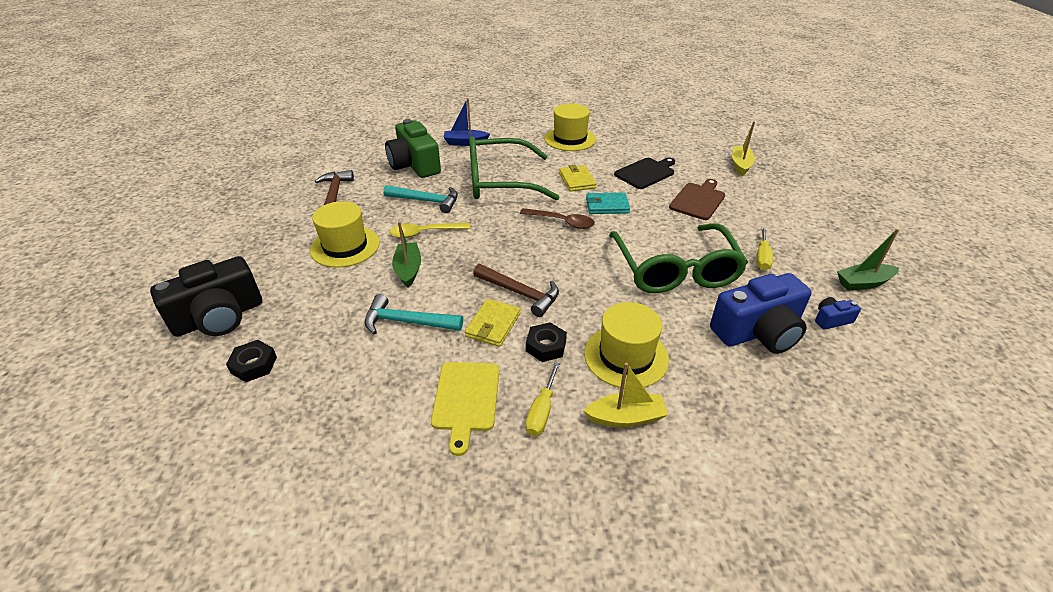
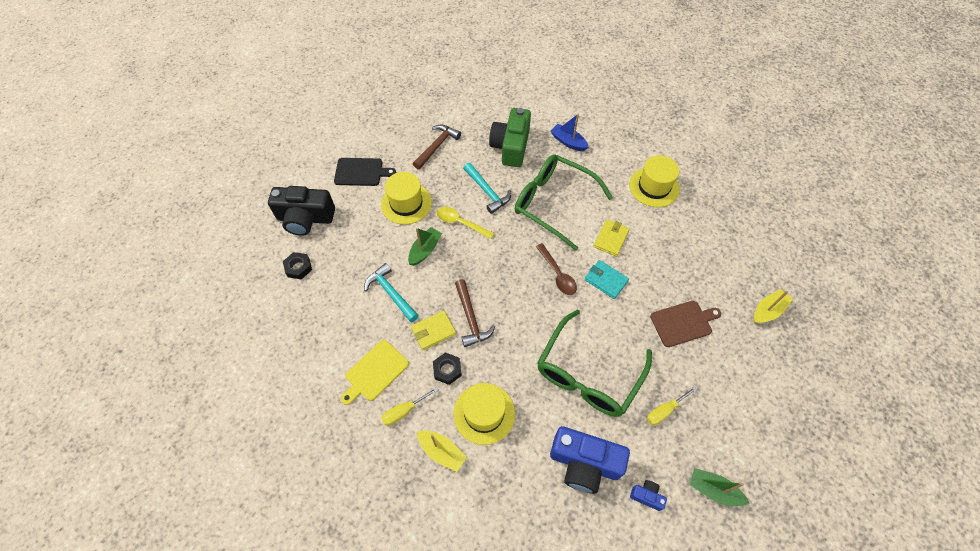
camera: 40 degrees right, 20 degrees up
(646, 173) = (674, 266): black cutting board -> black cutting board (361, 172)

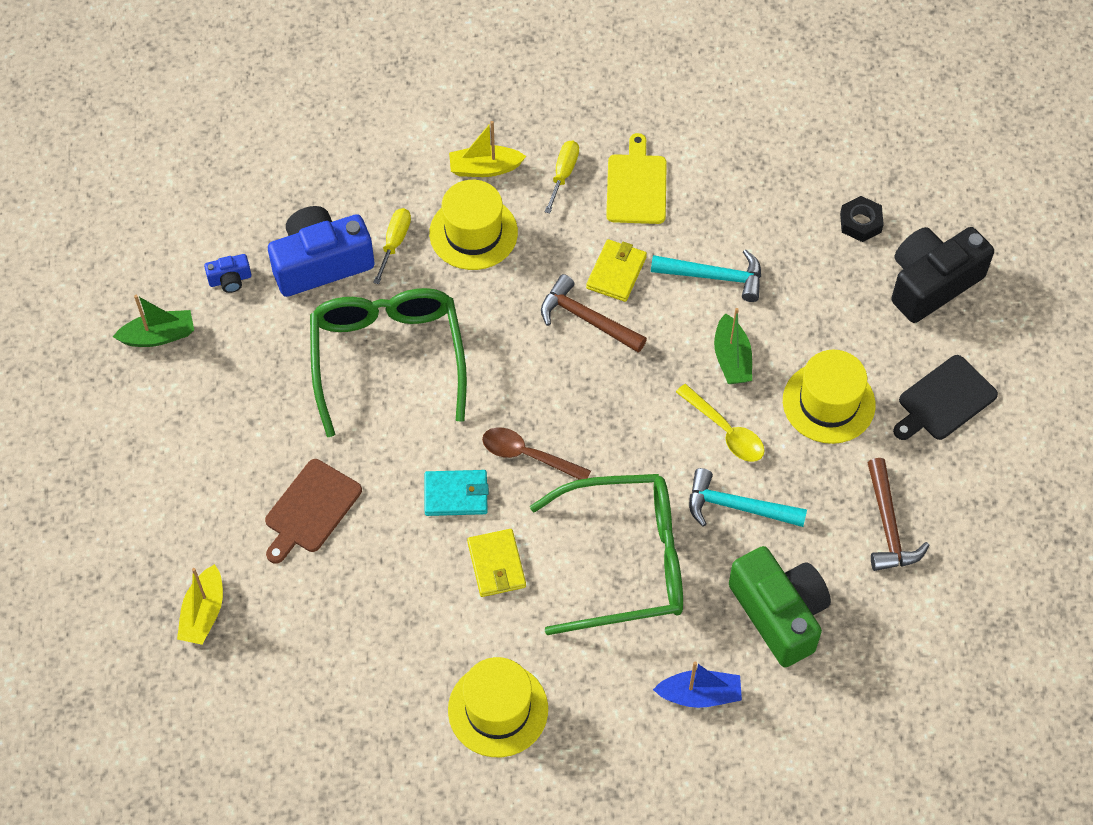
camera: 140 degrees right, 0 degrees up
(447, 370) = (557, 245): black nut -> none
(460, 223) = (725, 431): yellow spoon -> yellow spoon turned 60 degrees clockwise
(665, 410) = (265, 381): yellow screwdriver -> yellow screwdriver (394, 243)

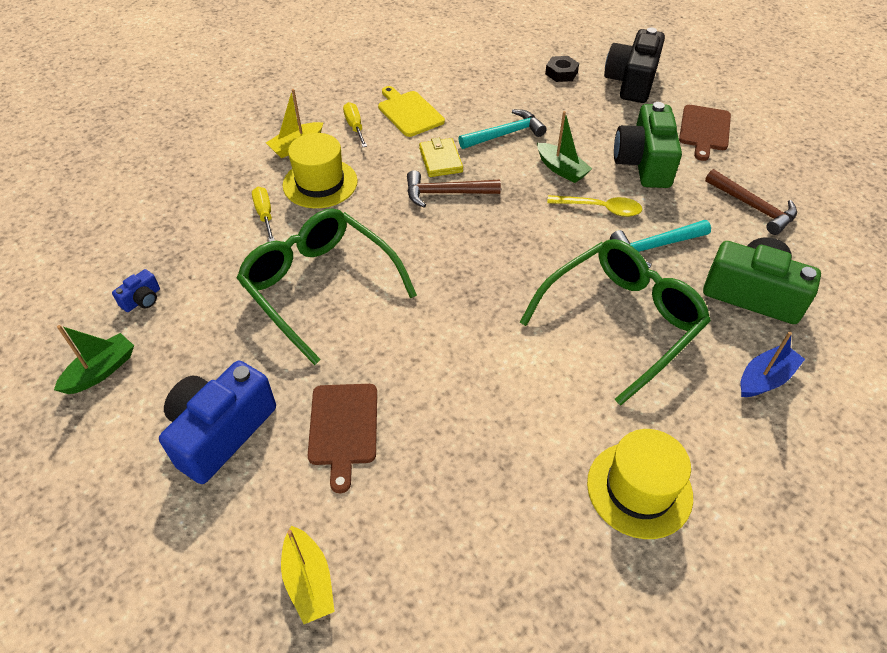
camera: 35 degrees left, 10 degrees down
(321, 263) = (214, 253): blue camera -> blue camera (220, 432)
(456, 495) = (455, 348): turquoise wallet -> none
(496, 564) = (532, 379): yellow wallet -> none
(528, 455) = (484, 293): brown spoon -> none
(828, 403) = (643, 163): yellow hat -> green camera
(944, 400) = (704, 130): black cutting board -> brown cutting board

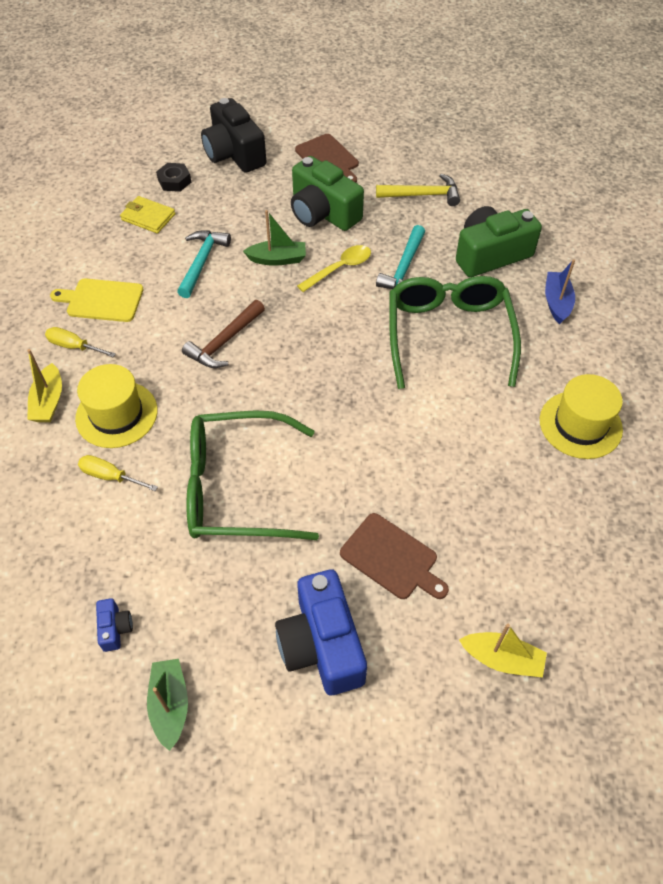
camera: 50 degrees left, 5 degrees up
(441, 160) = (184, 319): yellow wallet -> yellow wallet (148, 217)
(753, 207) = (423, 195): brown hammer -> yellow hammer

